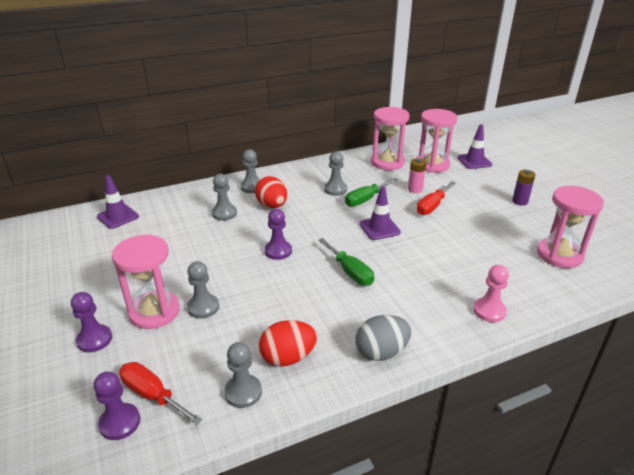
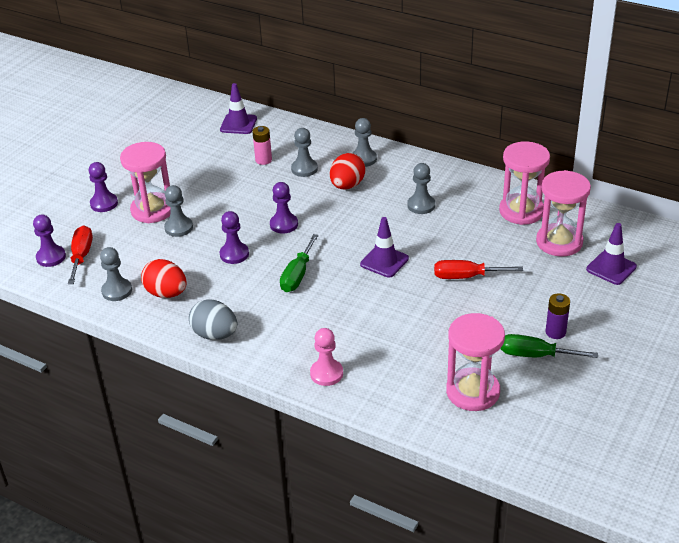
camera: 55 degrees right, 5 degrees up
(283, 292) = (234, 254): none -> purple pawn
(365, 199) = (425, 231): green screwdriver -> green screwdriver (535, 355)
(415, 189) = (486, 252): pink battery -> pink battery (263, 160)

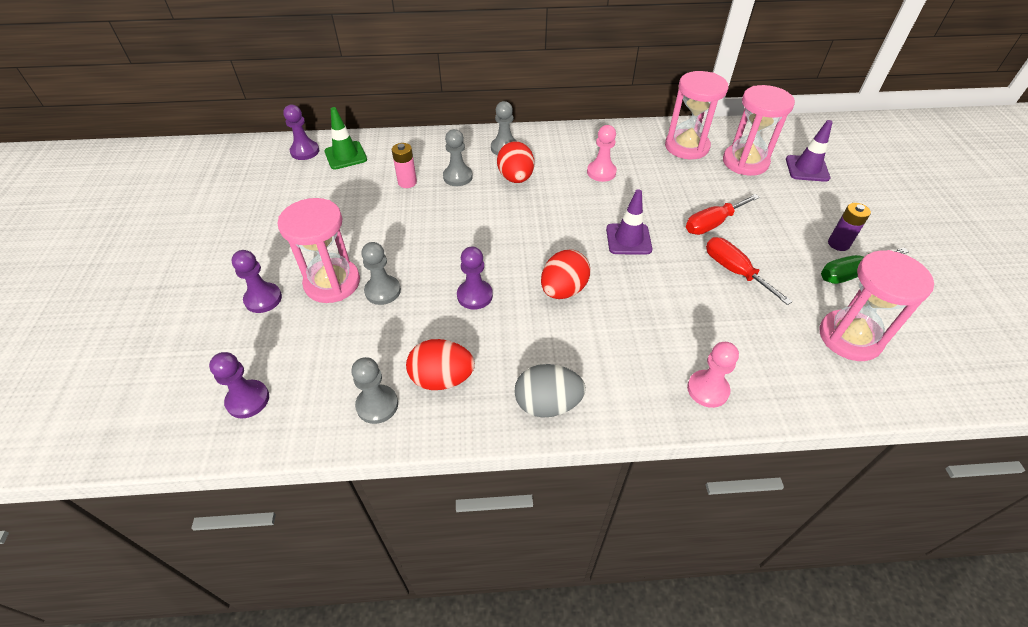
camera: 35 degrees left, 10 degrees up
(81, 256) = (290, 379): red screwdriver -> red screwdriver (734, 271)
(238, 124) = (345, 155): purple traffic cone -> green traffic cone
(284, 224) = (494, 241): purple pawn -> purple pawn (305, 151)
(297, 275) = (563, 290): green screwdriver -> red egg
(421, 205) = (601, 172): grey pawn -> pink pawn

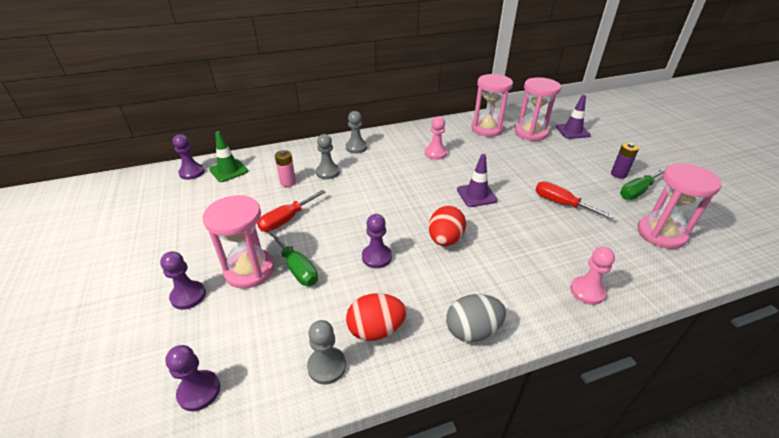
camera: 15 degrees left, 10 degrees down
(382, 291) = (297, 268): grey pawn -> green screwdriver
(515, 178) = (373, 166): red egg -> none
(712, 224) = (530, 175): red screwdriver -> red screwdriver (286, 220)

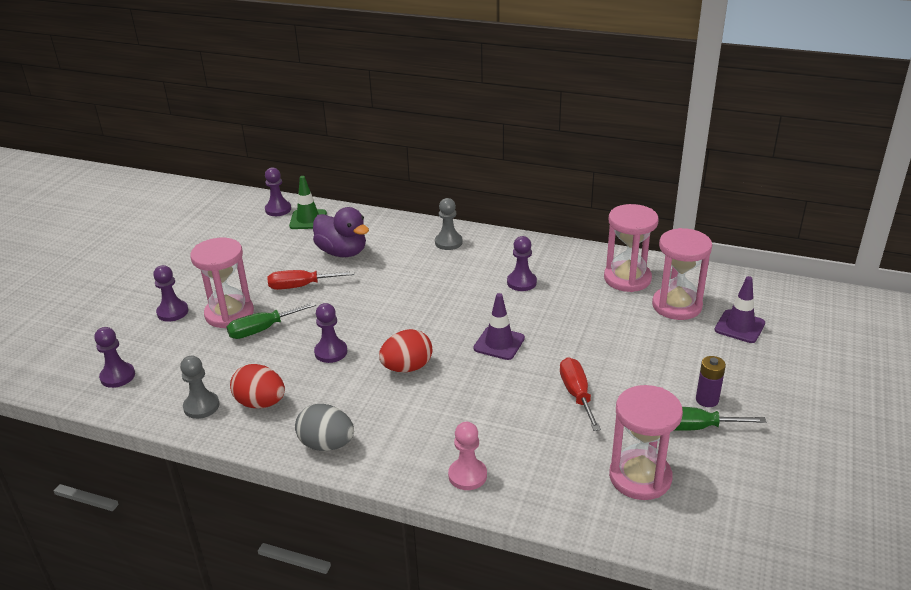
camera: 40 degrees right, 5 degrees down
(288, 182) = (342, 252): pink battery -> purple duck
(297, 268) = (262, 330): green screwdriver -> green screwdriver turned 60 degrees clockwise
(328, 172) = (388, 257): grey pawn -> none
(435, 153) = (521, 282): pink pawn -> purple pawn

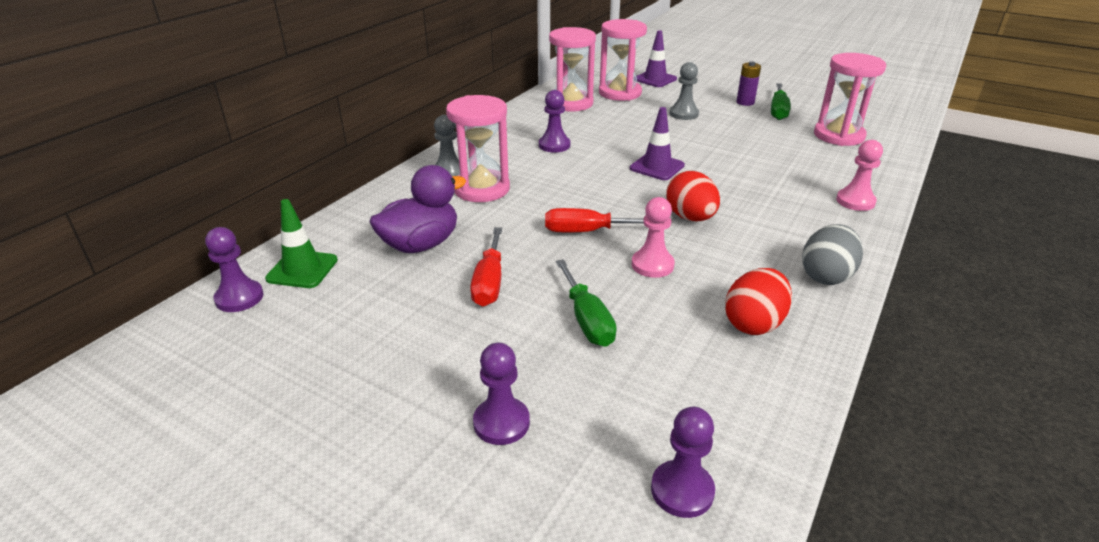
camera: 80 degrees left, 0 degrees up
(201, 406) = (762, 379): grey pawn -> grey pawn (683, 114)
(229, 314) = (533, 353): pink hourglass -> pink hourglass (481, 189)
(331, 352) = (652, 265): purple pawn -> pink pawn
(577, 394) = (738, 144): red screwdriver -> red screwdriver (586, 231)

